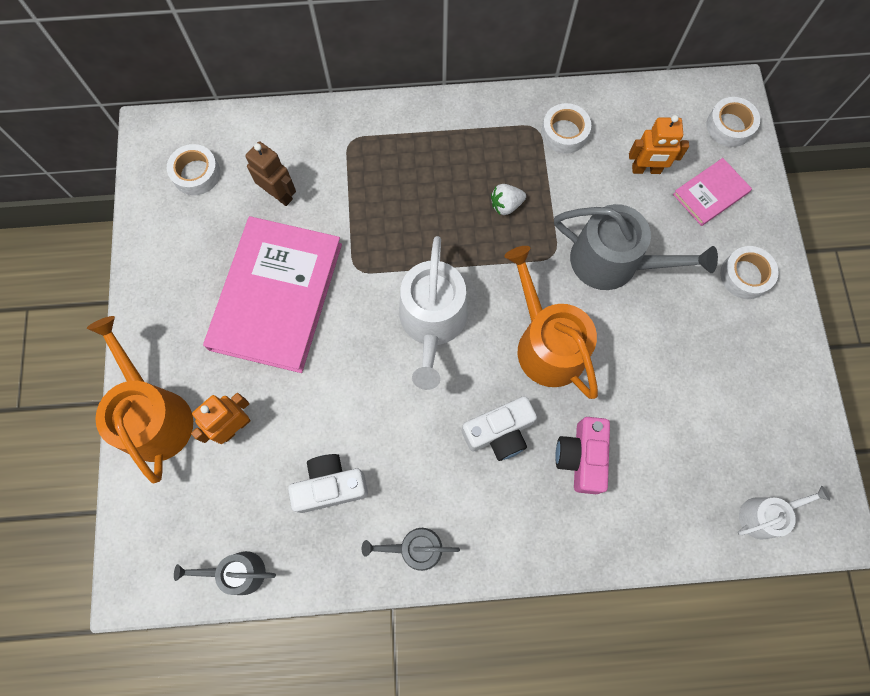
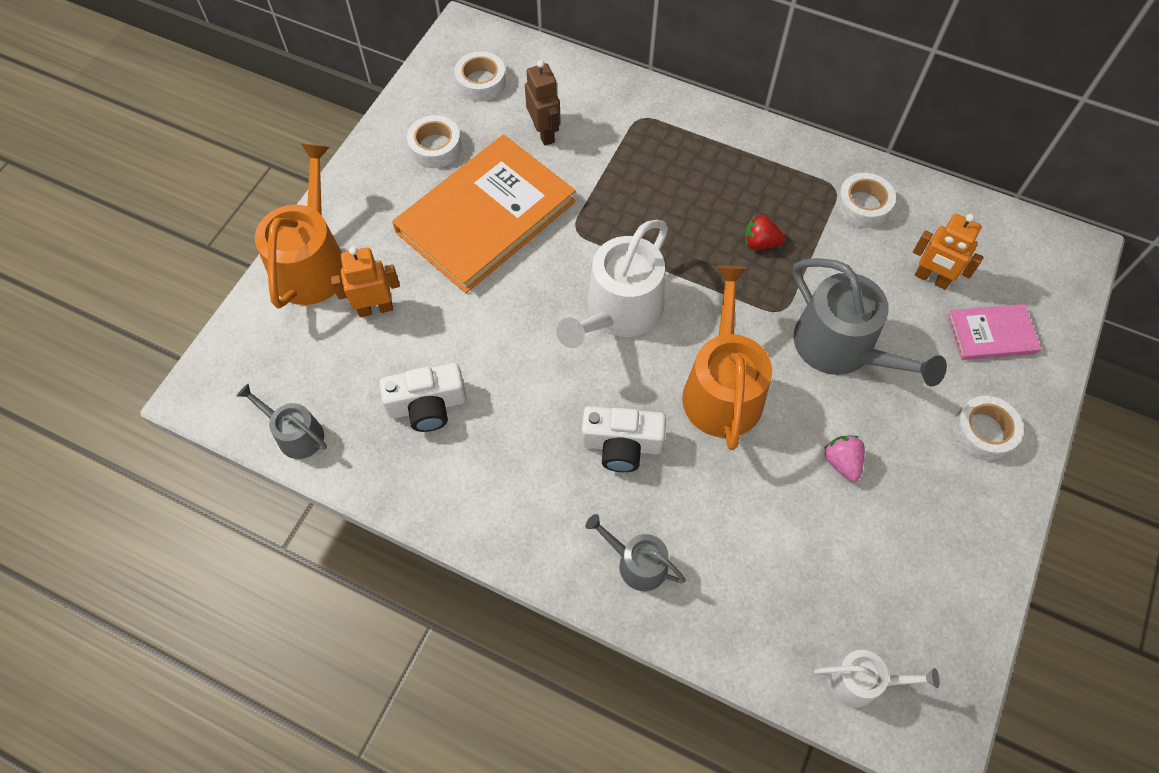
camera: 30 degrees right, 10 degrees down
(276, 296) = (485, 217): pink book -> orange book
(330, 486) = (427, 405): white camera -> white camera turned 150 degrees clockwise
(415, 548) = (470, 505): grey watering can -> grey watering can (636, 563)
(506, 205) = (760, 243): white strawberry -> red strawberry
(581, 457) = (692, 513): pink camera -> none
(663, 355) = (841, 462): none -> pink strawberry
(729, 126) = (1053, 280): white tape -> white tape (435, 147)

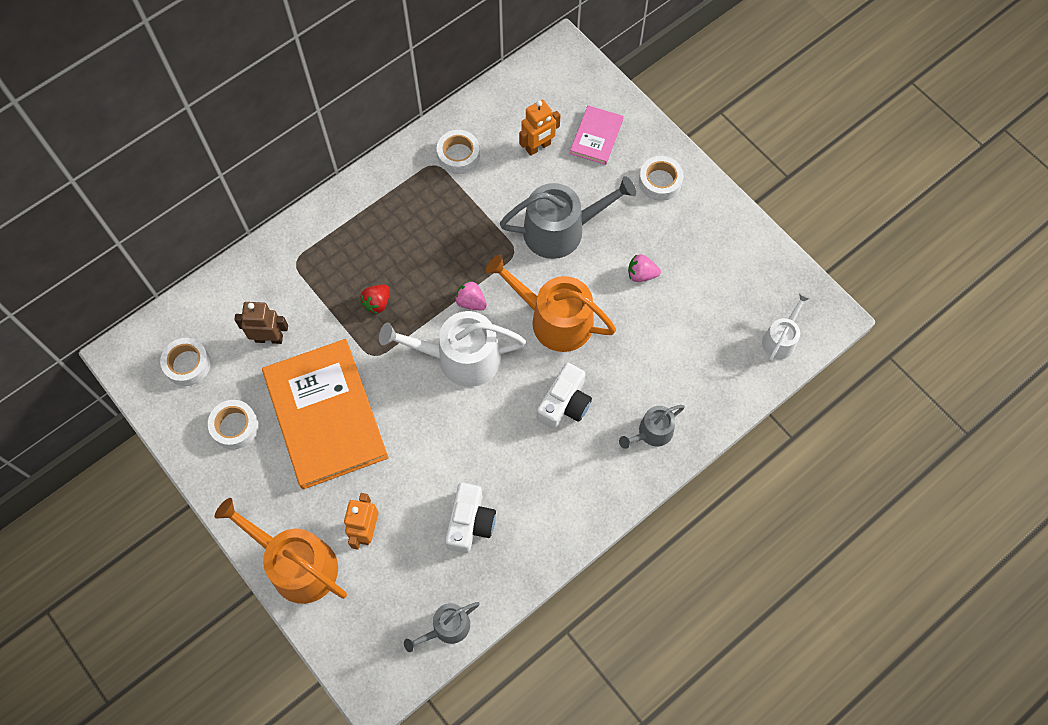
camera: 65 degrees left, 5 degrees up
(619, 312) = (460, 358): white watering can -> white watering can turned 120 degrees clockwise
(692, 294) = (471, 302): none -> pink strawberry
(760, 243) = (453, 237): red strawberry -> red strawberry (377, 303)

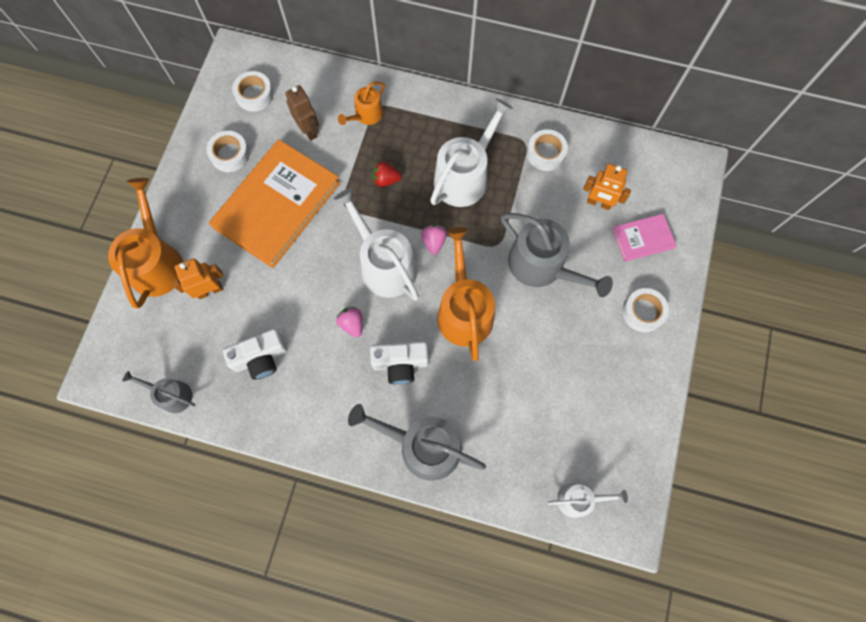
camera: 55 degrees right, 5 degrees up
(296, 277) = (366, 115): none -> orange watering can
(427, 235) = (465, 176): none -> white watering can
(641, 274) = (551, 350): pink strawberry -> pink strawberry (352, 324)
(652, 432) = (422, 446): grey watering can -> grey watering can, size x1.83

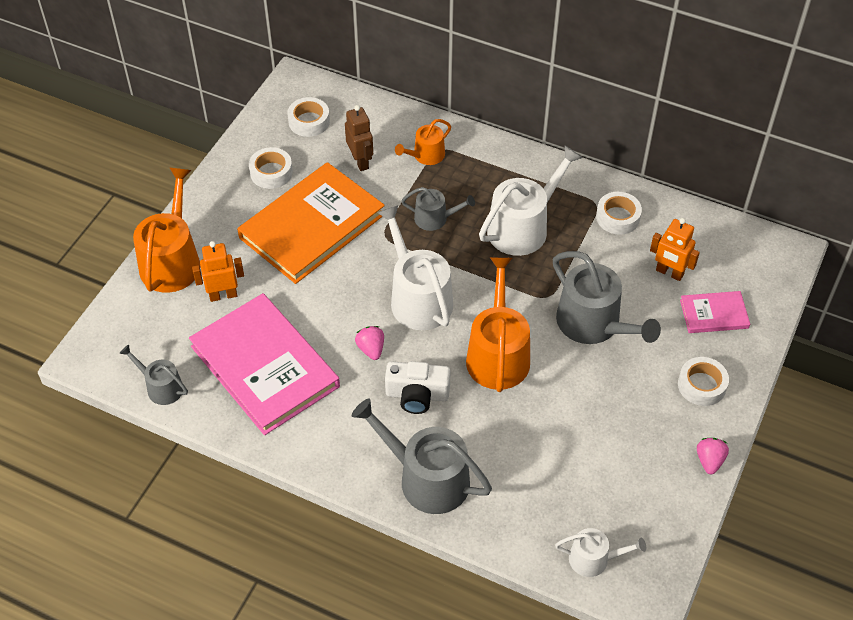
camera: 10 degrees right, 20 degrees down
(261, 358) = (265, 366): white camera -> pink book
(386, 180) = (435, 218): red strawberry -> grey watering can
(434, 242) = (477, 284): pink strawberry -> pink strawberry (709, 461)

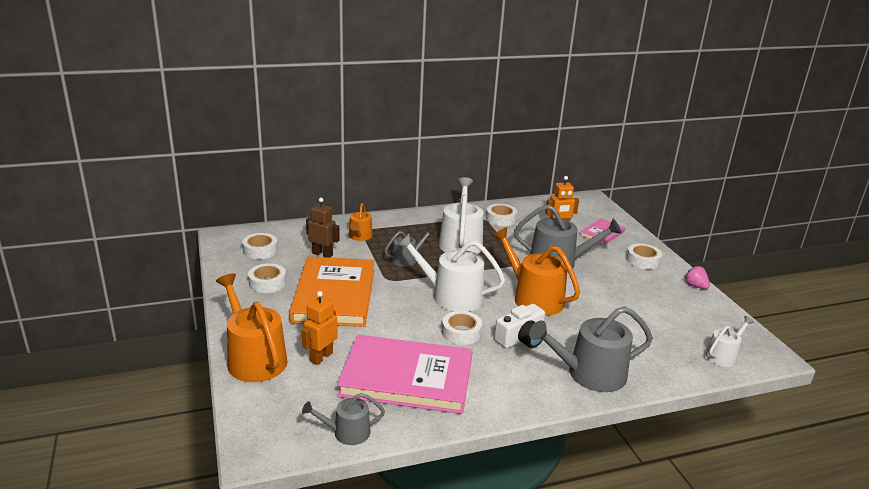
camera: 45 degrees left, 25 degrees down
(371, 349) = (461, 332): pink strawberry -> white tape

